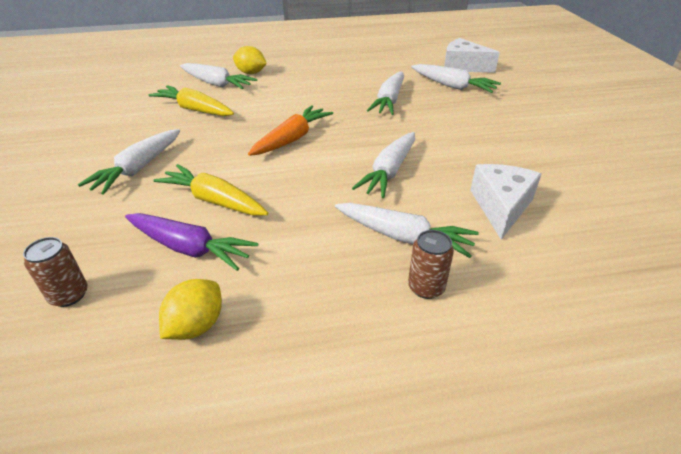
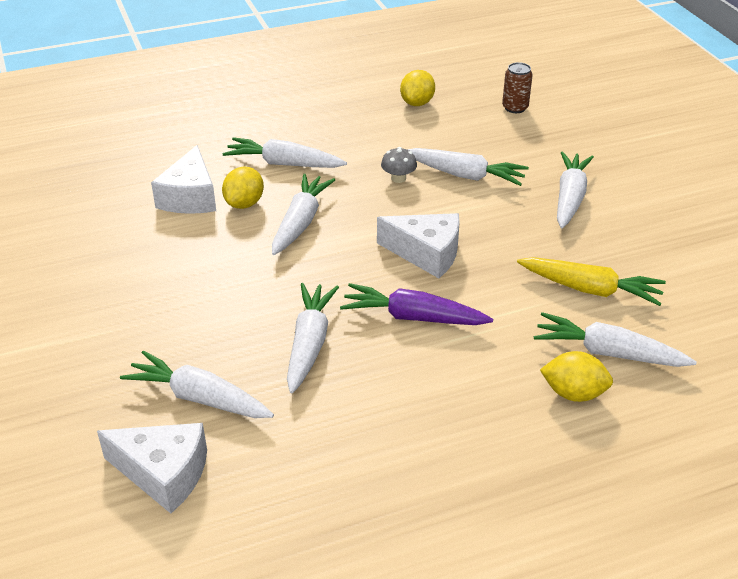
camera: 170 degrees right, 0 degrees up
(189, 248) = (456, 139): purple carrot -> purple carrot (413, 317)
(214, 200) = (465, 175): yellow carrot -> white carrot
(283, 205) = (398, 178): none -> grey mushroom
(292, 139) = (426, 254): orange carrot -> white cheese
(426, 287) = (267, 134): brown can -> none
(443, 194) = (244, 203): none -> yellow lemon

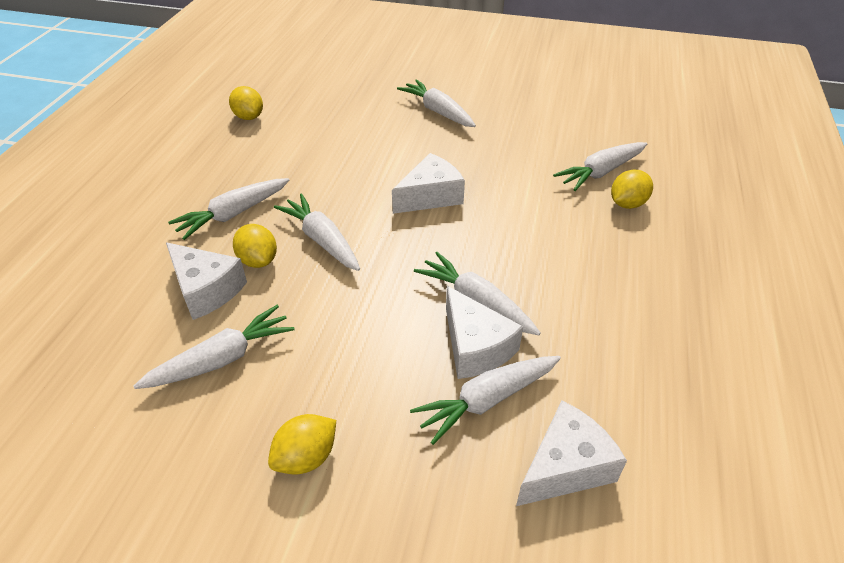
camera: 55 degrees left, 5 degrees up
(73, 326) = (306, 457): none -> yellow lemon
(254, 366) = (475, 347): none -> white cheese
(398, 178) = (328, 168): grey mushroom -> none
(413, 317) = (494, 235): purple carrot -> none
(465, 175) = (363, 138): white carrot -> white carrot (222, 359)
(515, 108) = (314, 83): brown can -> none
(590, 289) = (536, 149): yellow carrot -> none

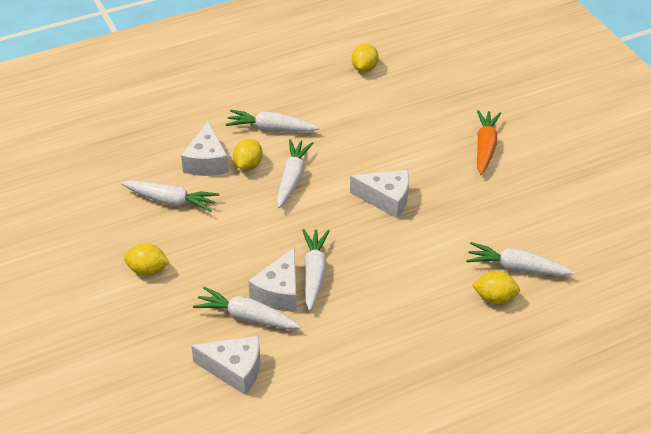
camera: 50 degrees right, 0 degrees up
(438, 111) = (485, 147): white carrot -> orange carrot

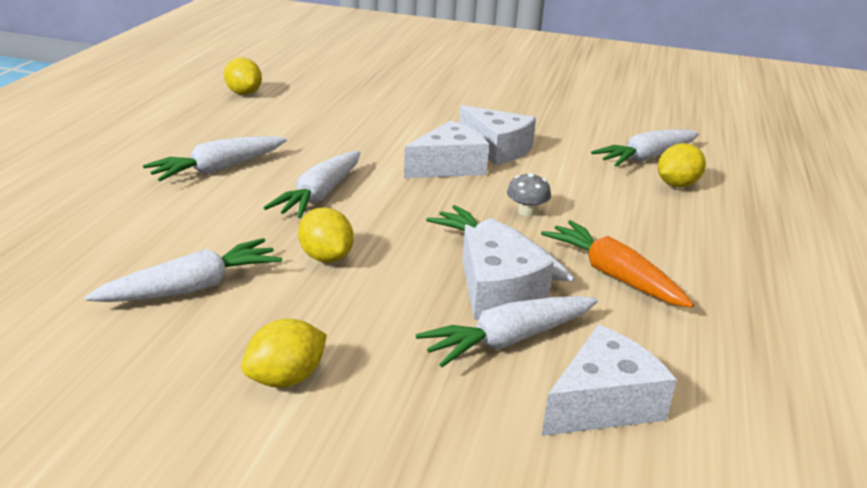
camera: 50 degrees left, 15 degrees down
(207, 161) = (180, 229): white cheese -> white cheese (497, 149)
(248, 165) = (243, 208): yellow lemon -> yellow lemon (326, 257)
(292, 178) = (320, 195): white carrot -> white carrot turned 120 degrees counterclockwise
(374, 257) = (526, 211): none -> grey mushroom
(485, 147) = (460, 100): orange carrot -> orange carrot (613, 275)

